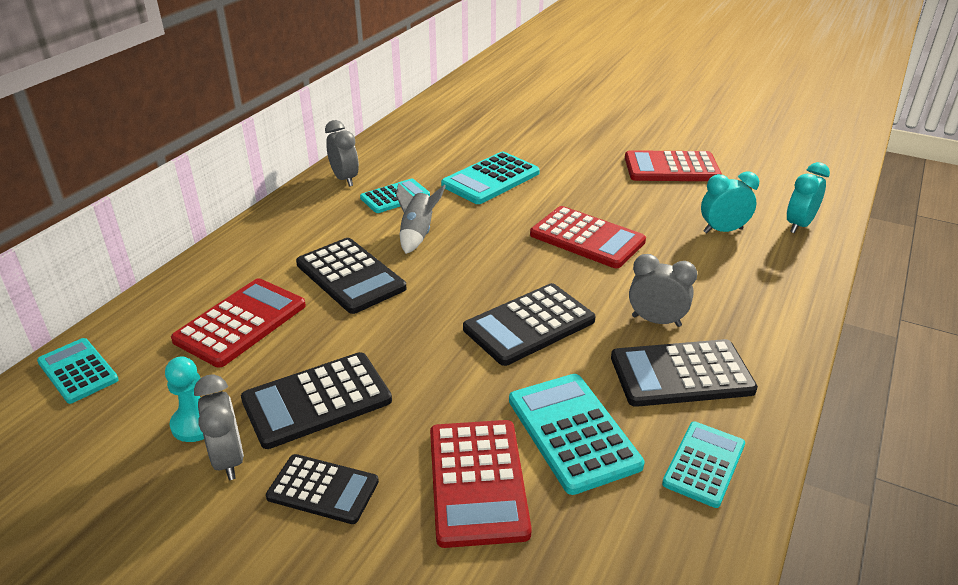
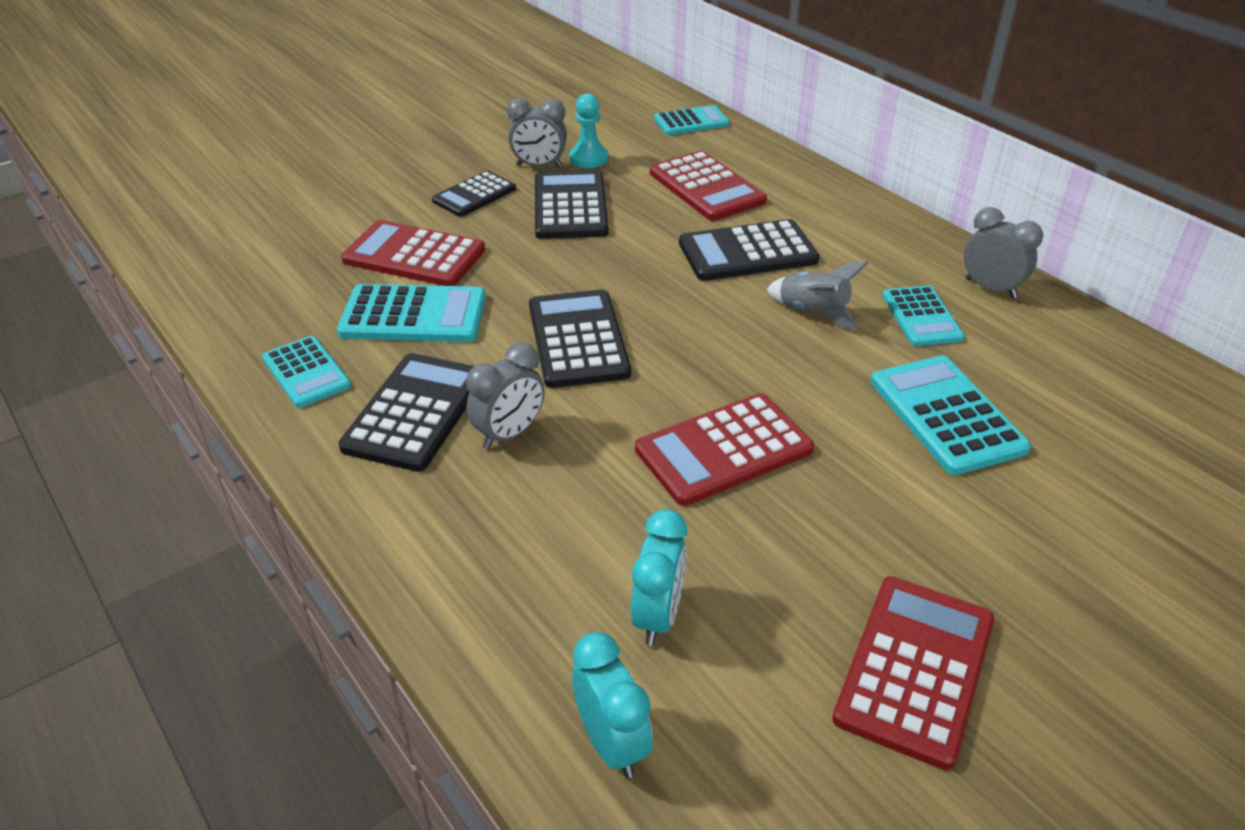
camera: 115 degrees right, 5 degrees up
(345, 179) = (990, 288): grey clock -> grey clock turned 135 degrees counterclockwise

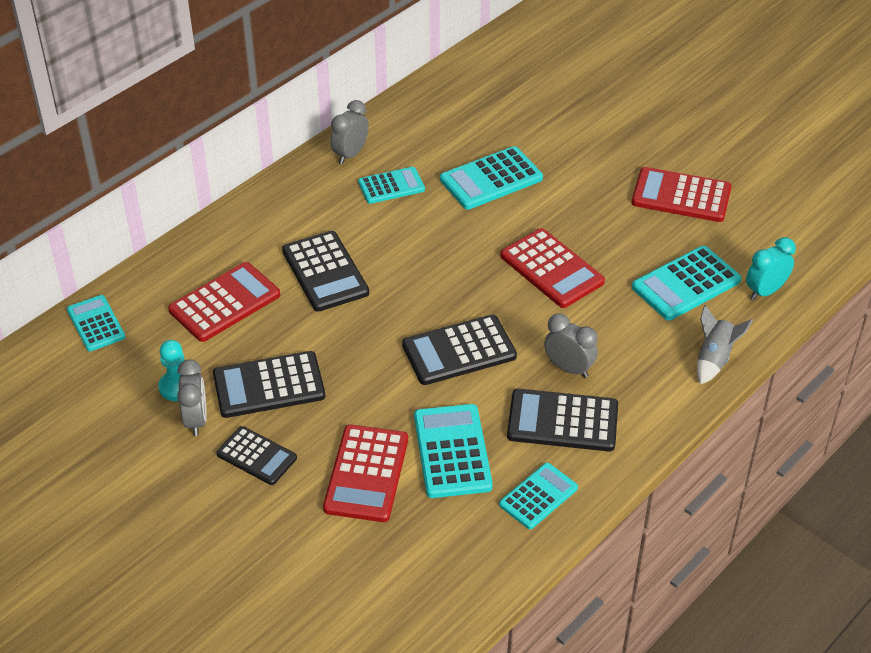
camera: 100 degrees left, 5 degrees up
(657, 616) = (686, 284): turquoise clock -> turquoise calculator
(813, 312) = (397, 236): grey rocket -> grey rocket (714, 359)

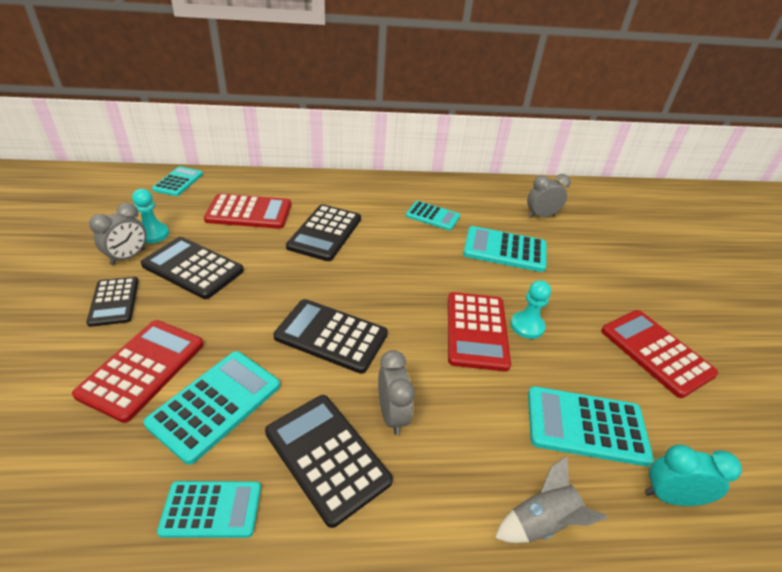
camera: 40 degrees right, 5 degrees down
(350, 154) = (431, 189): grey clock -> grey clock (541, 216)
(366, 474) = (142, 369): red calculator -> red calculator turned 150 degrees clockwise
(581, 239) = (527, 326): none -> turquoise pawn

